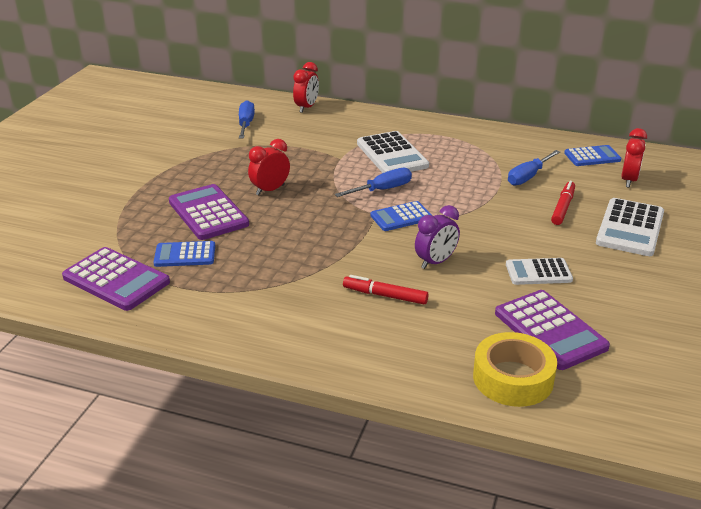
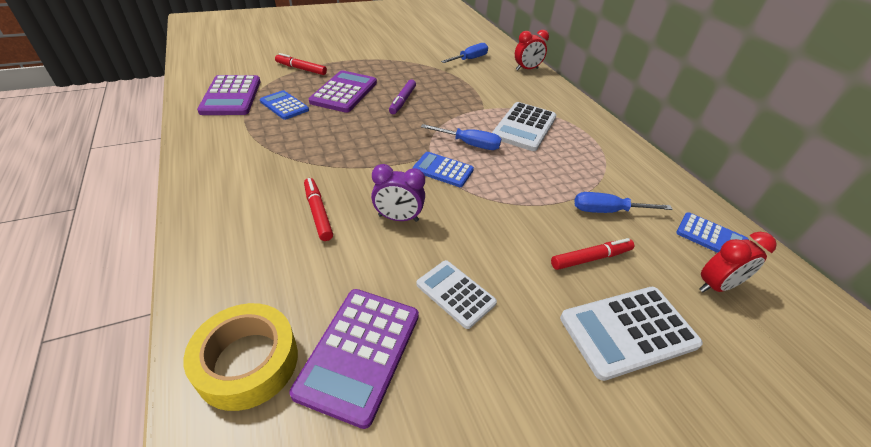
camera: 45 degrees right, 10 degrees up
(119, 219) = (301, 69): none -> red marker
(270, 190) = (402, 101): red clock -> purple marker

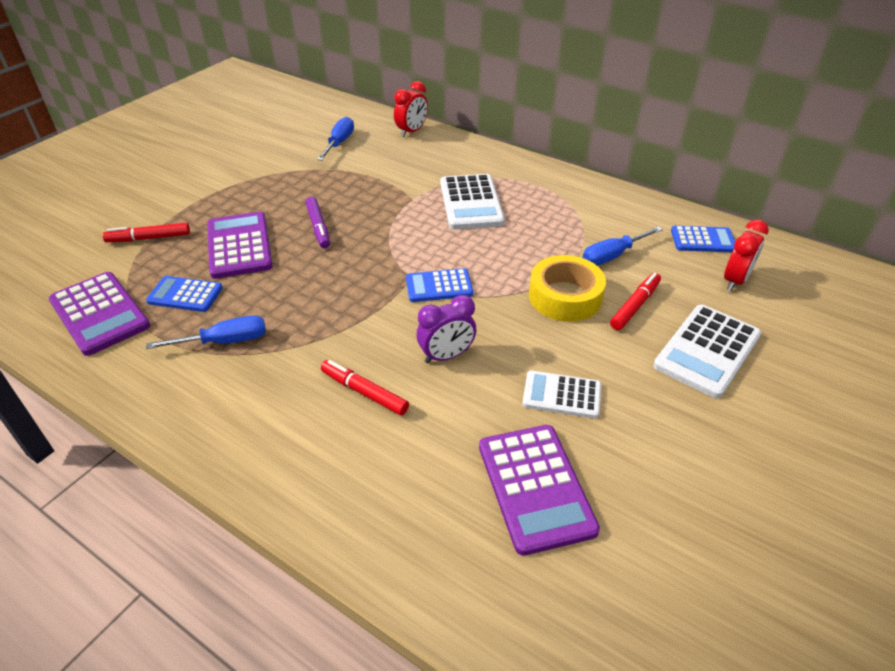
camera: 30 degrees left, 0 degrees up
(248, 362) = (453, 553): yellow tape -> yellow tape (565, 297)
(469, 144) = (436, 246): blue screwdriver -> blue screwdriver (224, 341)

